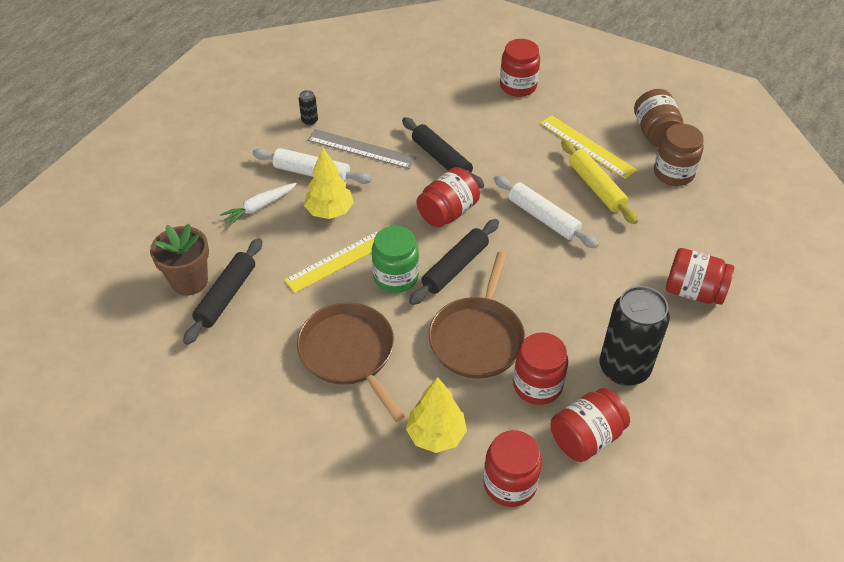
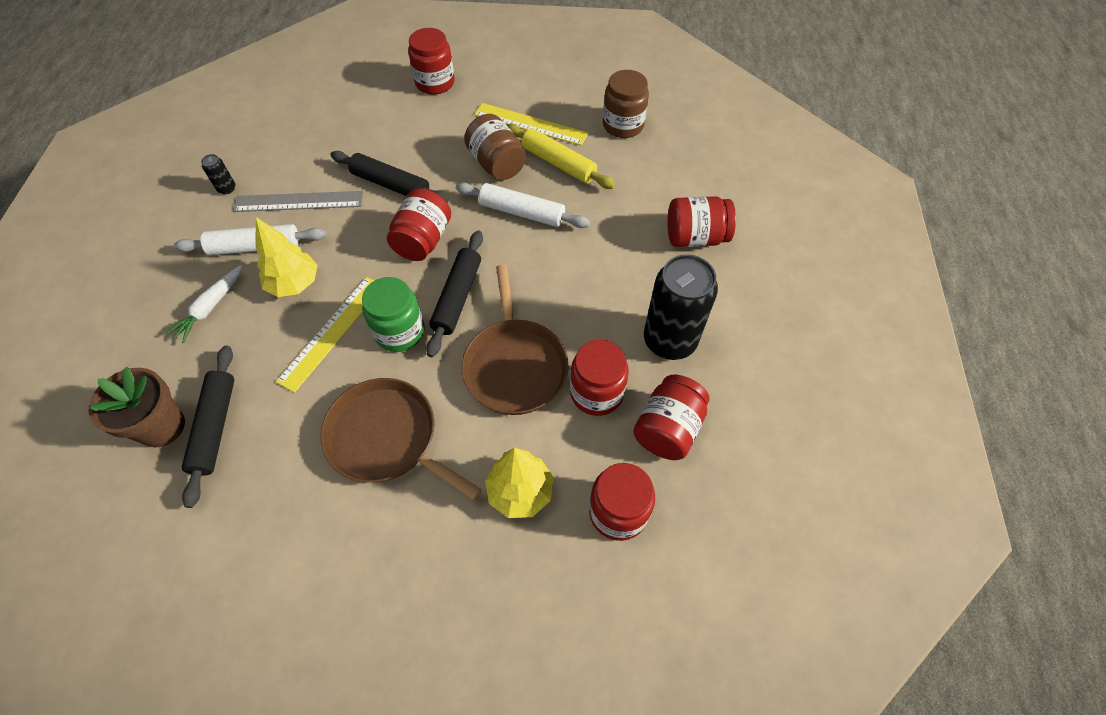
camera: 25 degrees left, 10 degrees up
(655, 133) = (588, 91): brown jar -> brown jar (496, 164)

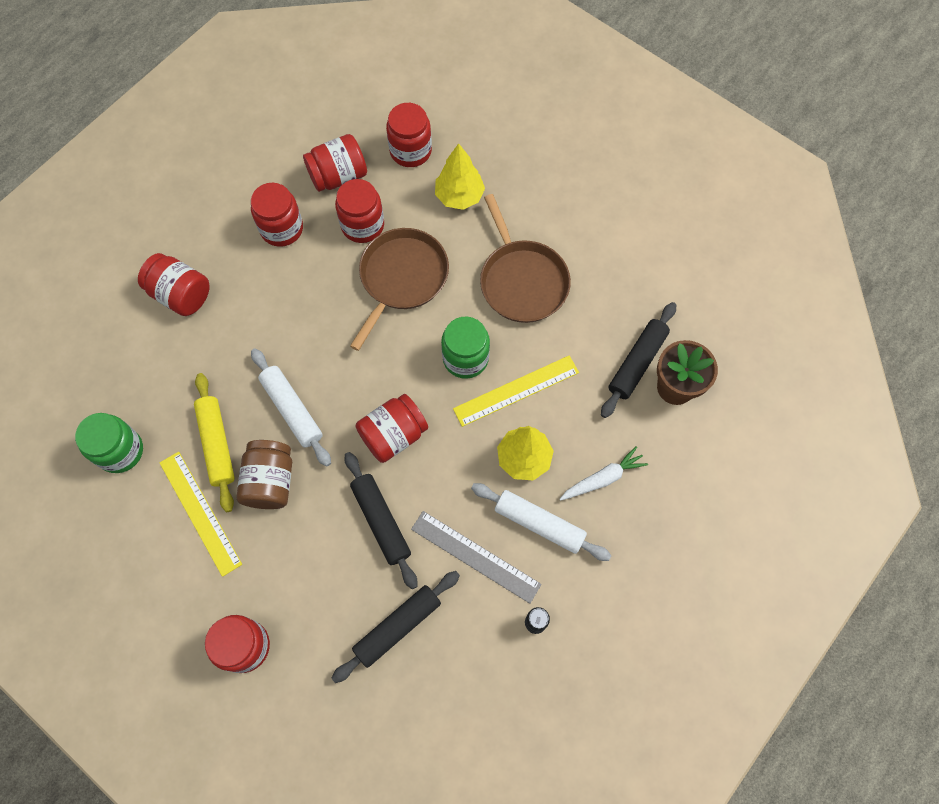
camera: 145 degrees left, 10 degrees up
(457, 297) = (403, 360): black rolling pin -> black rolling pin (397, 626)
(623, 125) = (120, 451): brown jar -> green jar
(669, 341) = (282, 229): black can -> red jar

